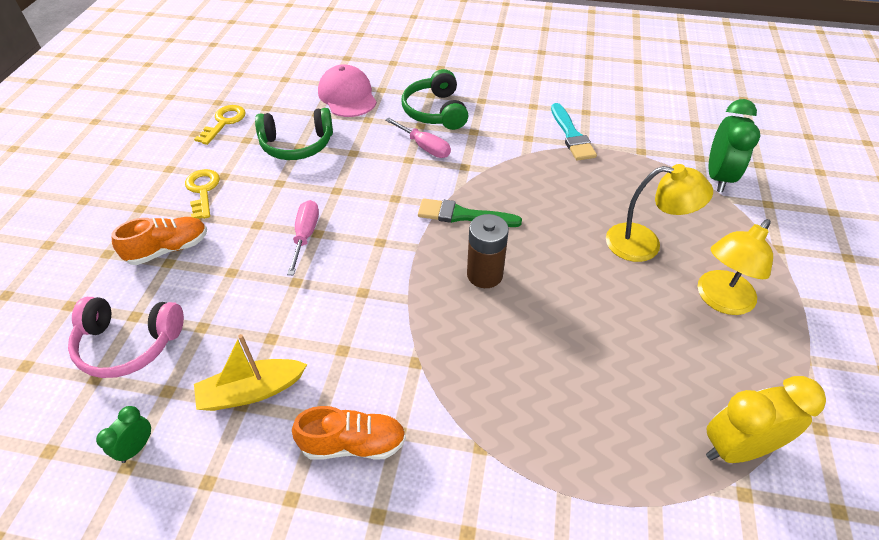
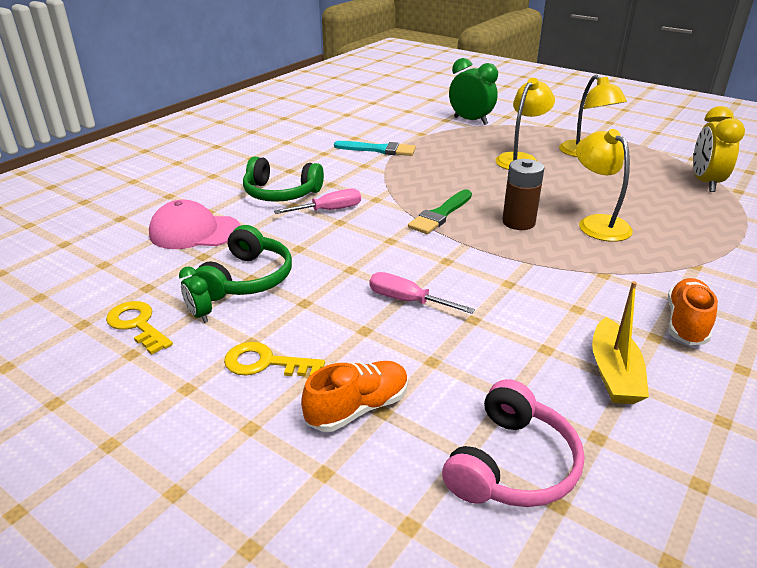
camera: 65 degrees left, 15 degrees down
(137, 447) = (674, 472): green clock -> green clock (200, 315)
(168, 249) = (358, 408): orange shoe -> orange shoe turned 60 degrees clockwise
(526, 340) = (597, 223): none -> yellow lamp

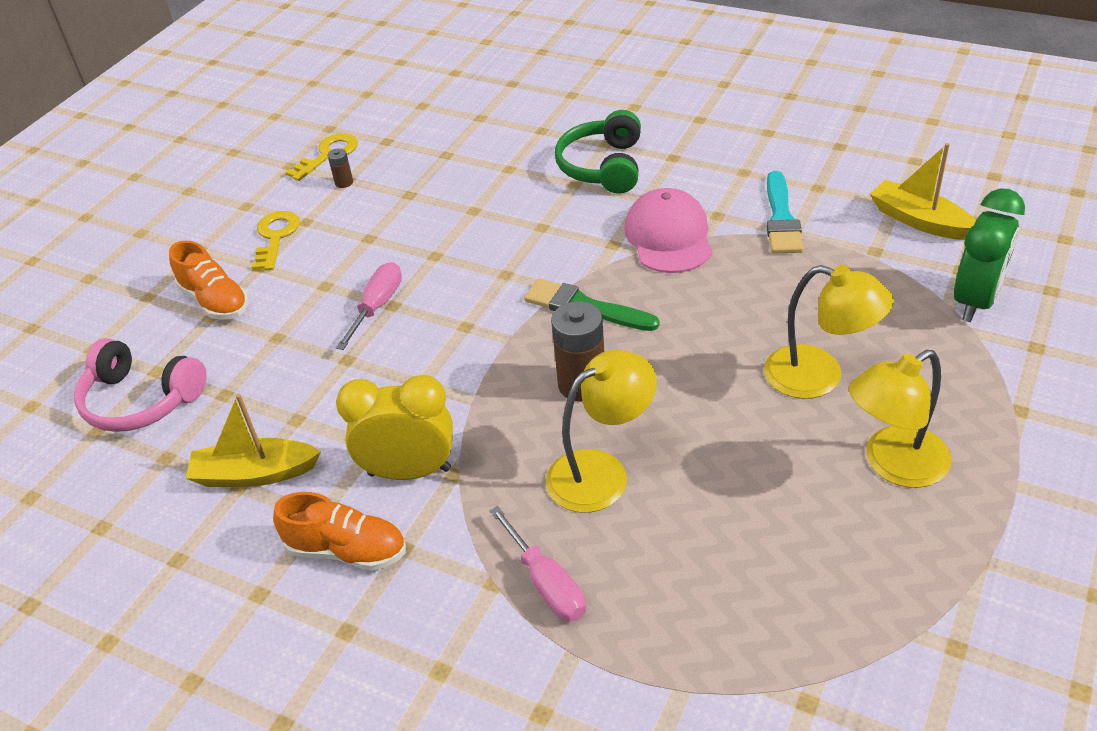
camera: 85 degrees right, 10 degrees up
(194, 232) = (494, 135): pink cap -> pink cap (669, 236)
(200, 315) = (344, 182): green clock -> brown battery
(248, 279) = (407, 193): green headphones -> none
(329, 210) = (569, 212): pink screwdriver -> pink screwdriver (546, 582)
(401, 121) = (919, 220): none -> yellow boat
(705, 183) = (824, 648): yellow clock -> yellow clock (409, 471)

